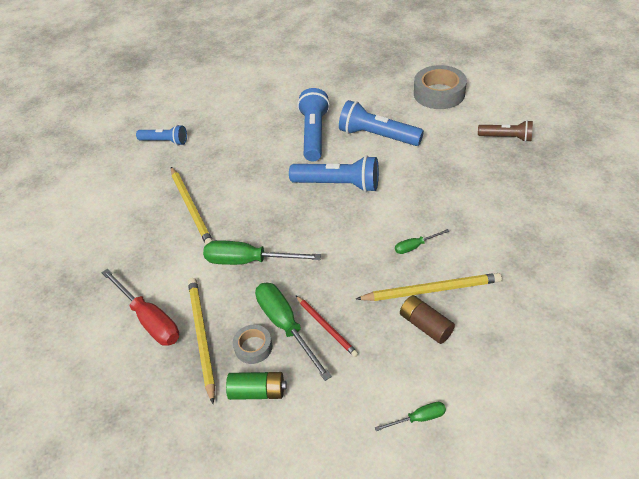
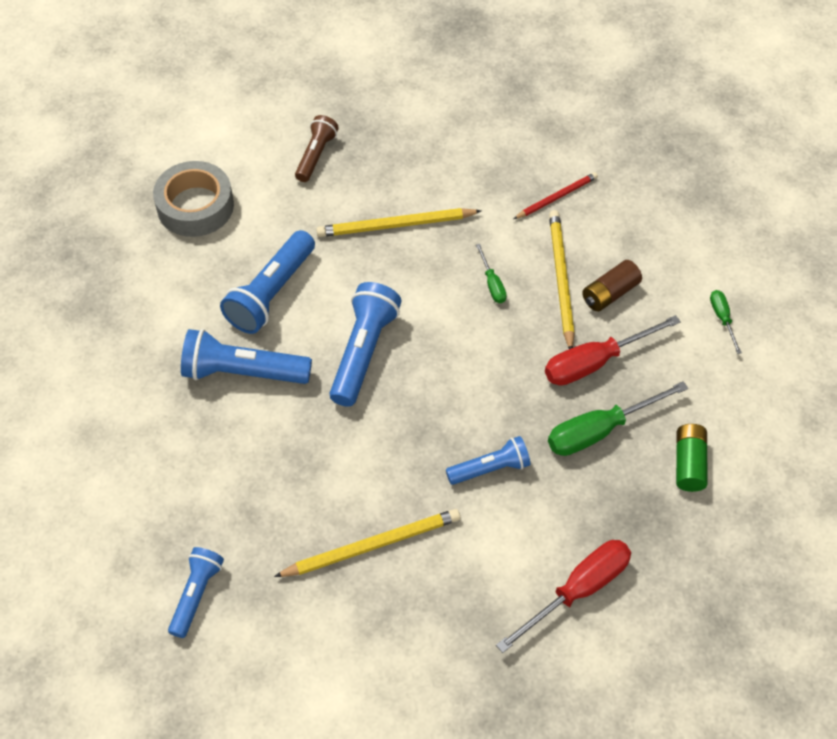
camera: 90 degrees left, 10 degrees up
(202, 336) = (609, 525): yellow pencil -> yellow pencil (395, 225)
(248, 261) = (490, 469): green screwdriver -> blue flashlight
(253, 347) = (628, 466): grey tape -> none
(326, 327) = (605, 388): red pencil -> red pencil (557, 197)
(351, 319) = (595, 362): none -> red screwdriver

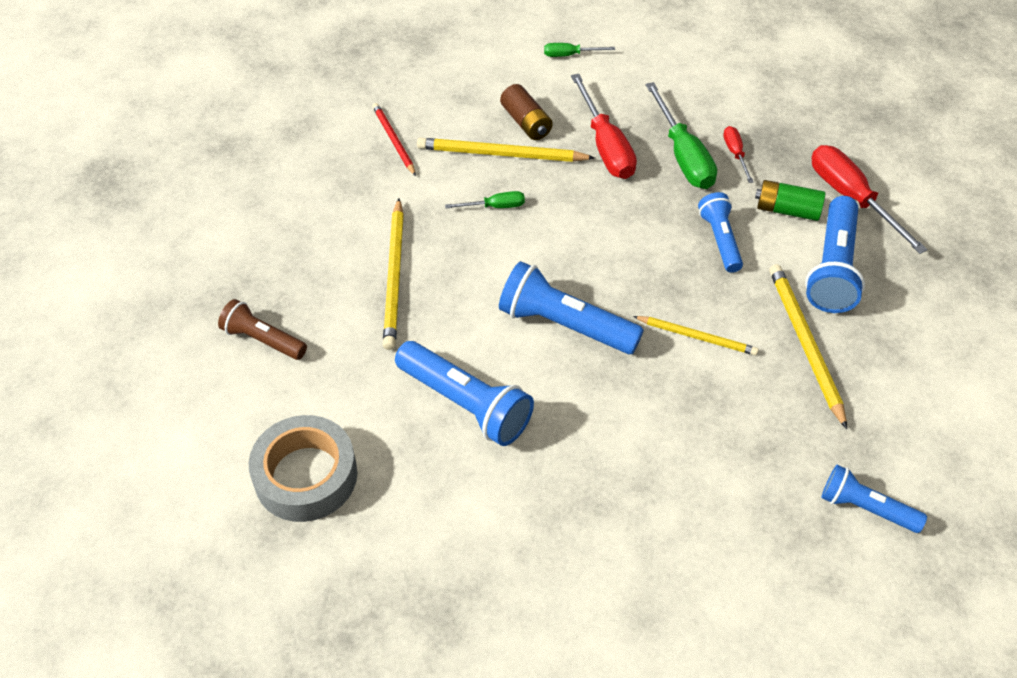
camera: 80 degrees left, 5 degrees down
(242, 372) = (575, 442): blue flashlight -> blue flashlight (832, 268)
(366, 455) = (697, 337): none -> yellow pencil
(615, 478) = (735, 154): none -> red screwdriver
(689, 463) = (723, 104): green battery -> green battery (787, 210)

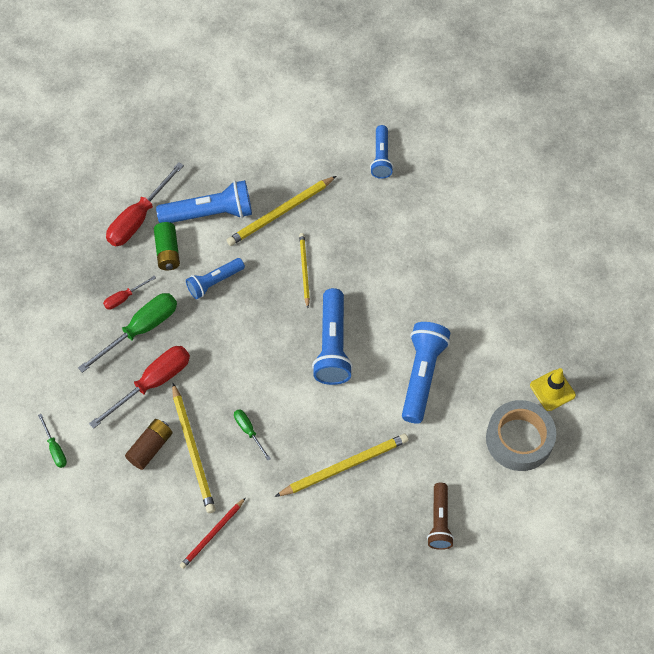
camera: 115 degrees left, 10 degrees up
(348, 555) = (552, 390): none -> yellow traffic cone

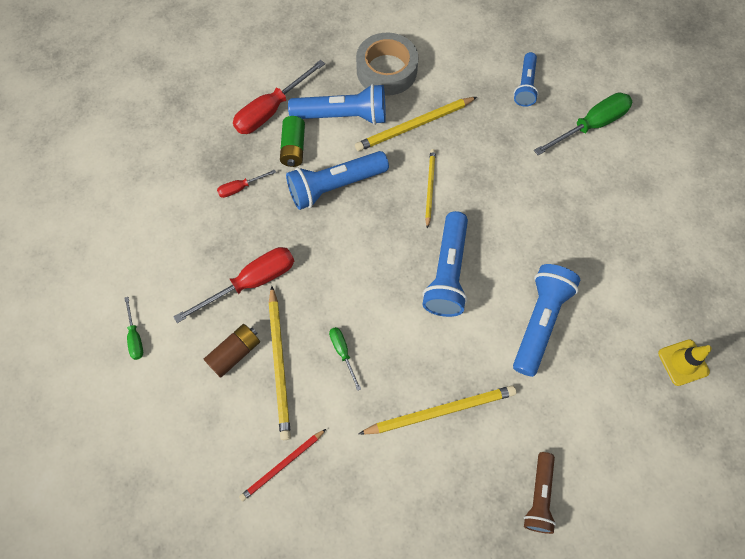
camera: 10 degrees right, 5 degrees up
(140, 330) = (250, 224): green screwdriver -> green screwdriver (590, 126)
(214, 282) = (335, 186): blue flashlight -> blue flashlight, size x1.60
(519, 439) = (640, 413): grey tape -> grey tape (386, 70)

